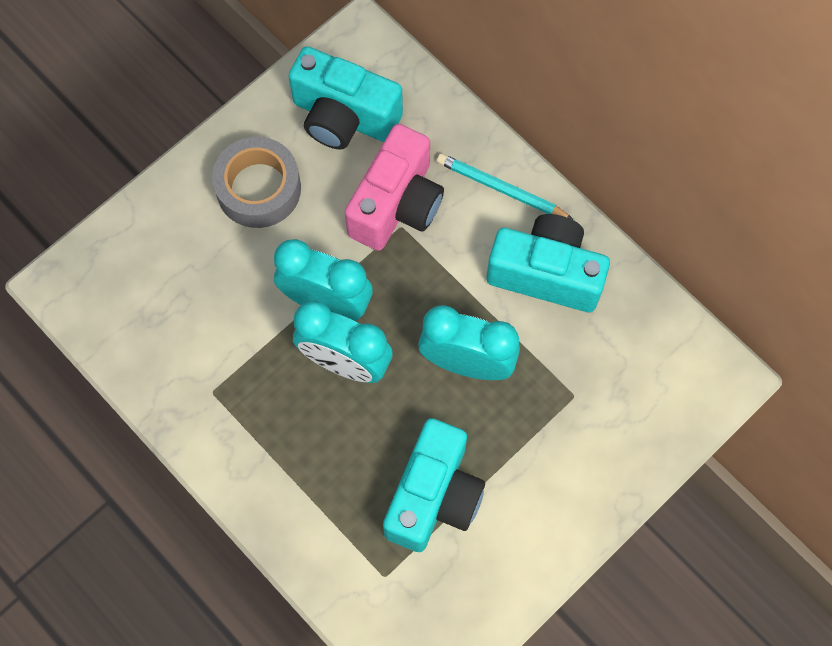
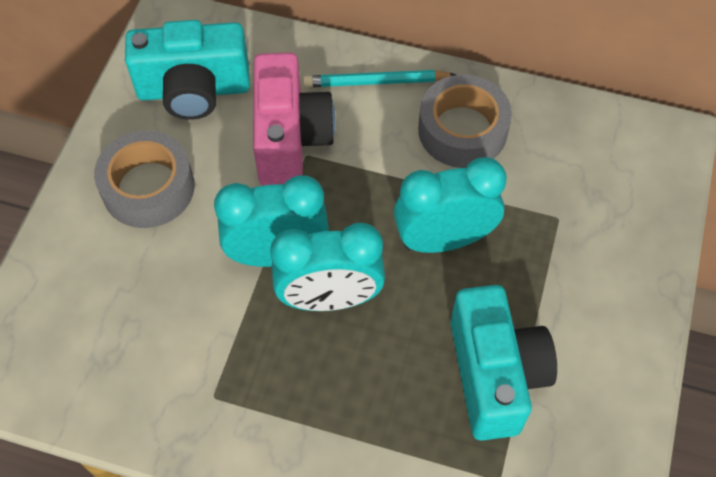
camera: 30 degrees left, 10 degrees down
(546, 273) = (462, 130): turquoise camera -> grey tape

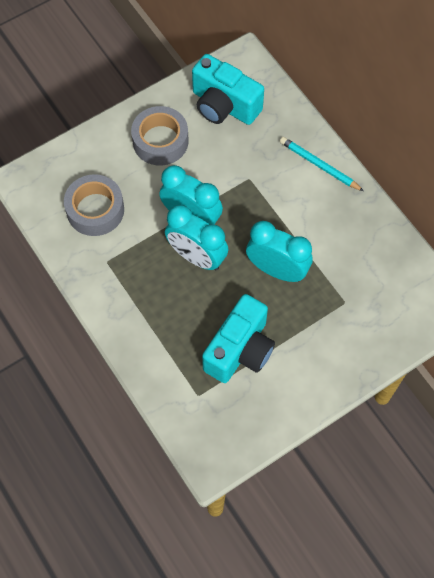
camera: 40 degrees right, 5 degrees up
(290, 139) = (249, 165): pink camera -> none
(462, 130) = (339, 222): grey tape -> grey tape (95, 210)

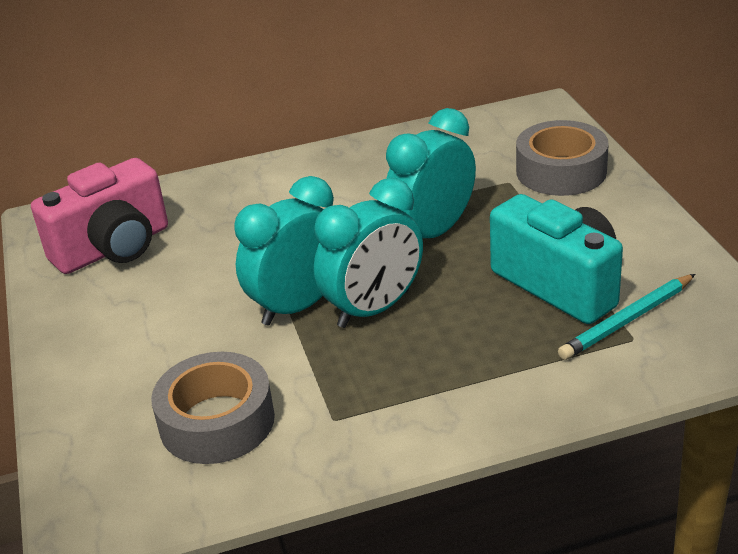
camera: 70 degrees left, 30 degrees down
(160, 141) = (129, 323): grey tape -> grey tape (561, 171)
(224, 105) = (114, 248): turquoise camera -> pink camera
(319, 165) = (277, 176): turquoise pencil -> turquoise pencil (627, 320)

